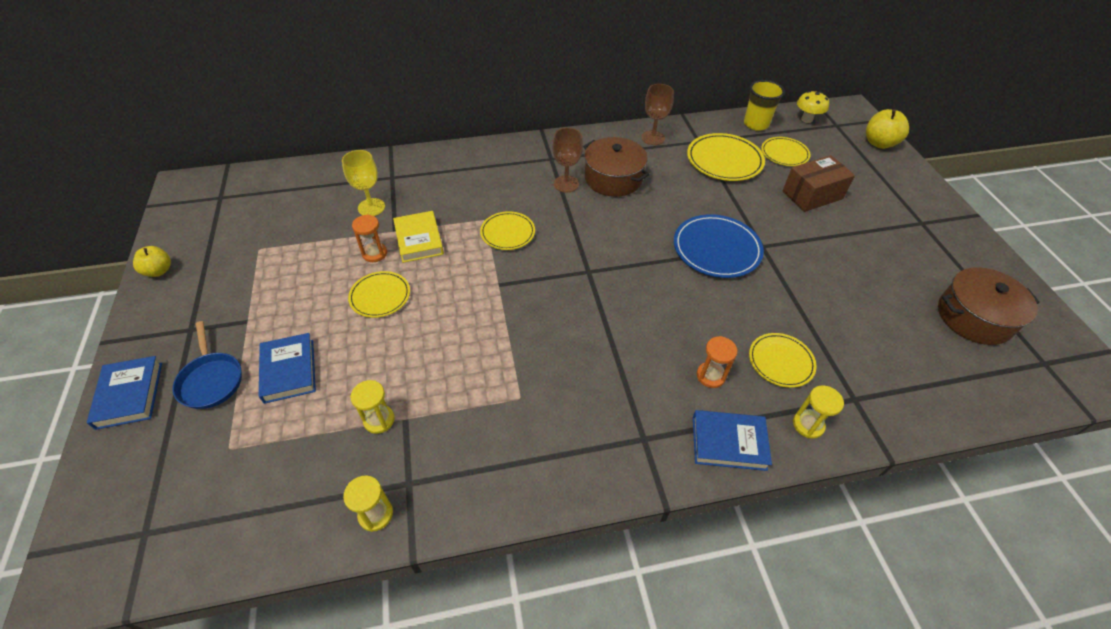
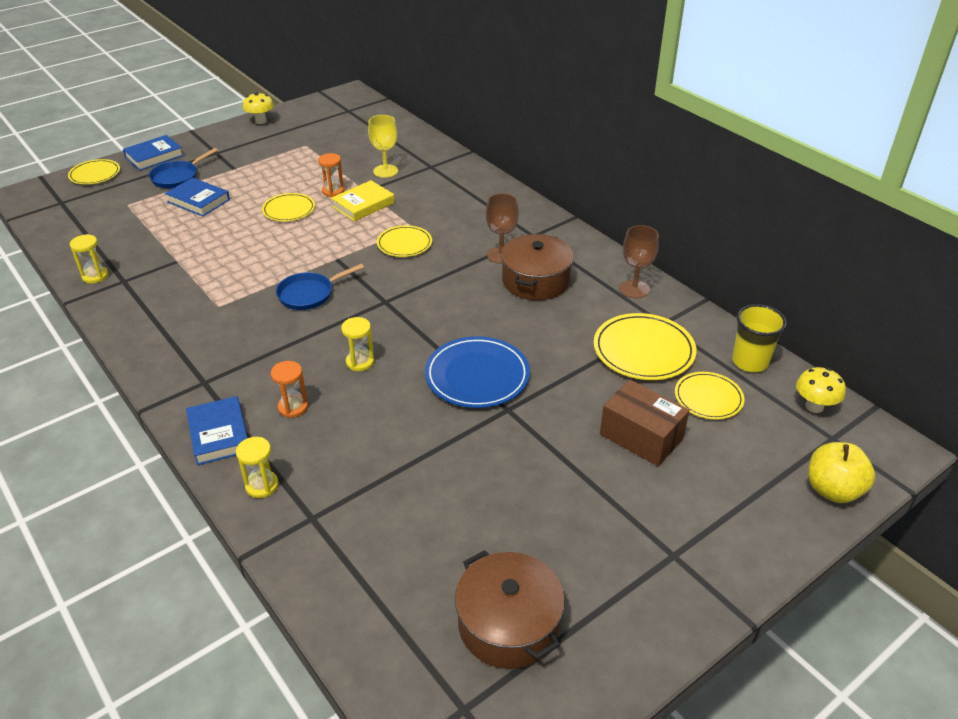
camera: 65 degrees right, 10 degrees down
(159, 271) = (261, 121): yellow apple -> yellow mushroom
(289, 370) = (198, 201): blue book -> blue book turned 75 degrees clockwise
(379, 420) = (171, 251): yellow hourglass -> yellow hourglass (360, 362)
(544, 320) = (309, 294): none -> blue pan
(781, 361) = (336, 453): yellow plate -> yellow plate (95, 174)

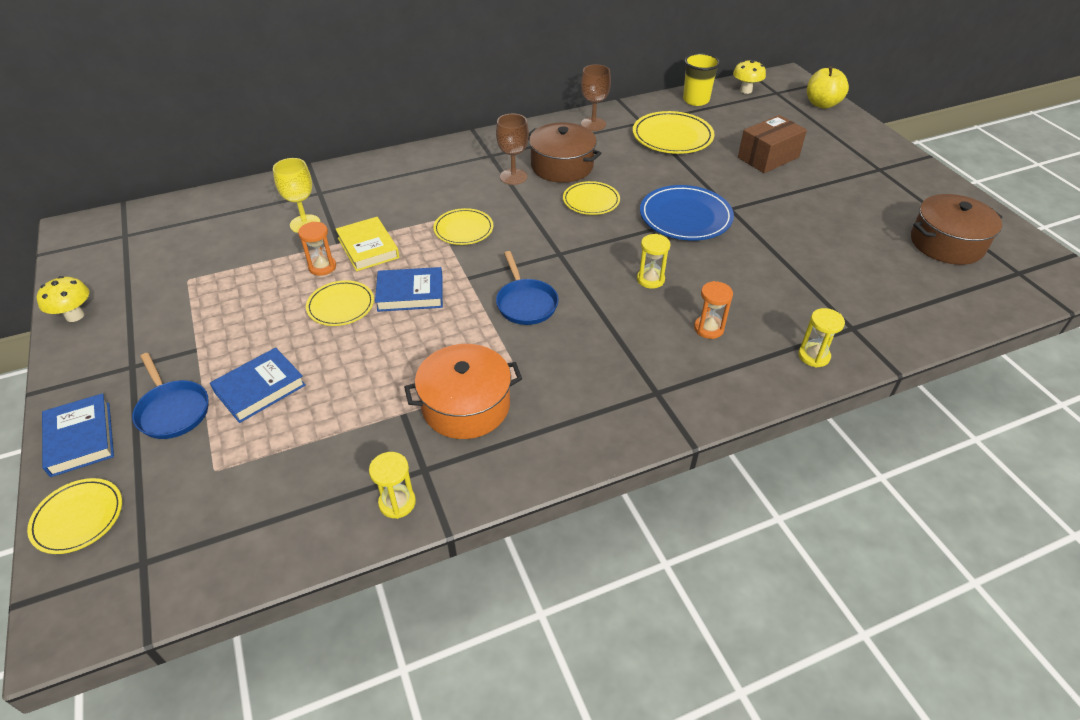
camera: 75 degrees left, 5 degrees up
(185, 286) = (466, 405): none -> orange pot
(219, 434) = (741, 383): blue book -> blue book (410, 293)
(708, 398) = (731, 124): yellow plate -> yellow plate (591, 201)

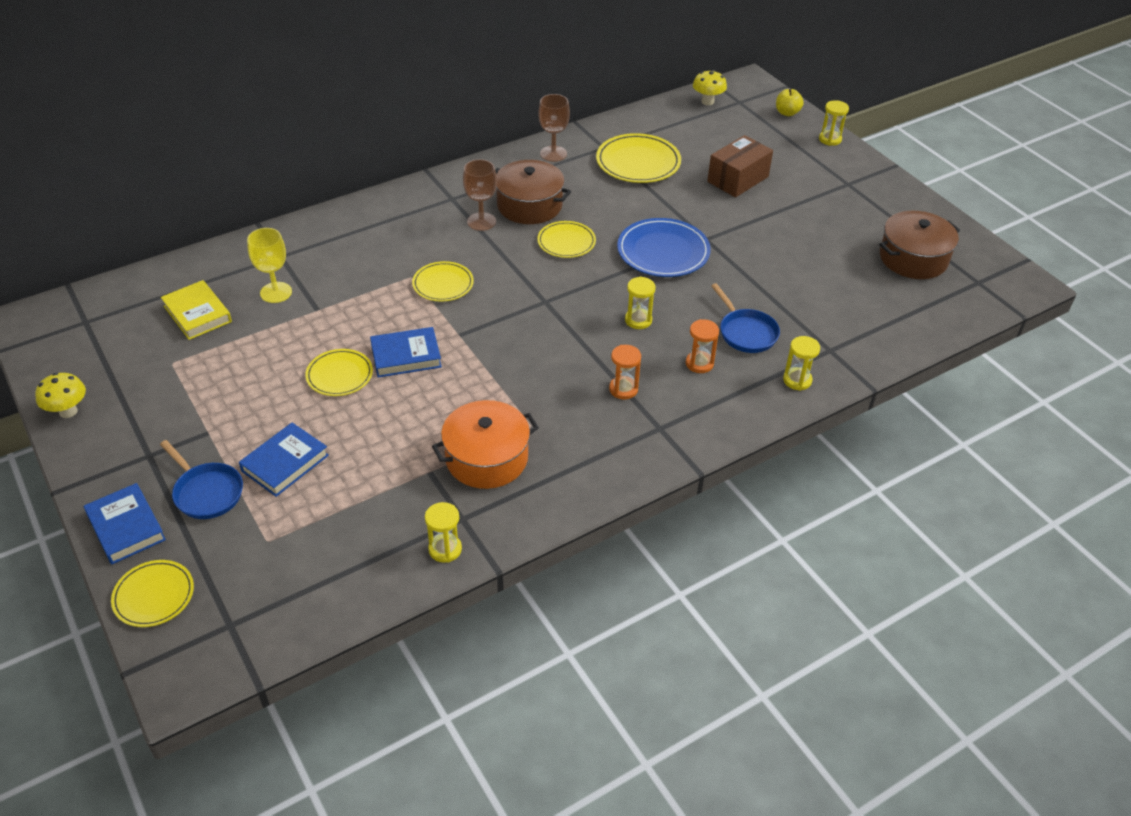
camera: 10 degrees left, 0 degrees up
(322, 267) = (308, 337): orange hourglass -> orange hourglass (623, 389)
(368, 248) = (350, 312): yellow book -> yellow book (197, 314)
(525, 303) = (522, 355): blue pan -> blue pan (746, 332)
(696, 100) = (657, 117): yellow cup -> none
(822, 104) = (787, 113): yellow apple -> yellow apple, size x0.66
(863, 129) = (830, 139): none -> yellow hourglass

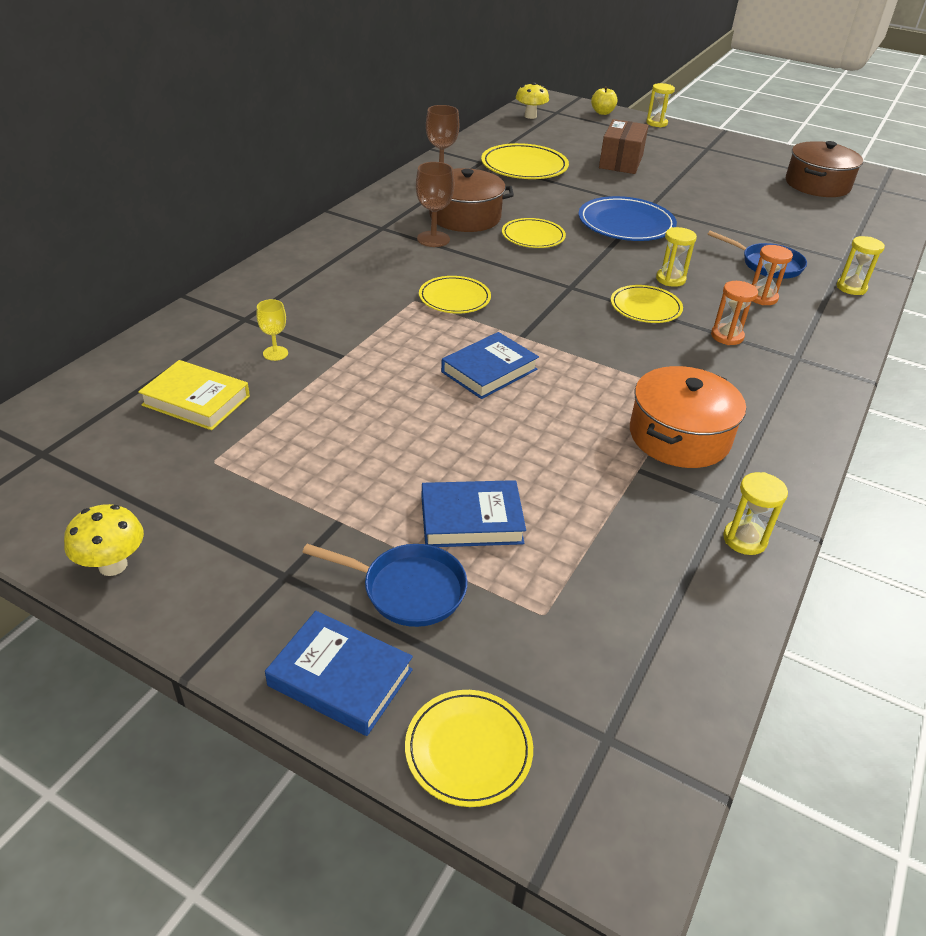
camera: 30 degrees left, 5 degrees down
(276, 292) = (275, 353): yellow goblet -> yellow goblet, size x0.61
(285, 463) = (471, 520): blue book -> blue book turned 75 degrees clockwise
(339, 375) = (436, 410): yellow plate -> yellow plate (645, 307)

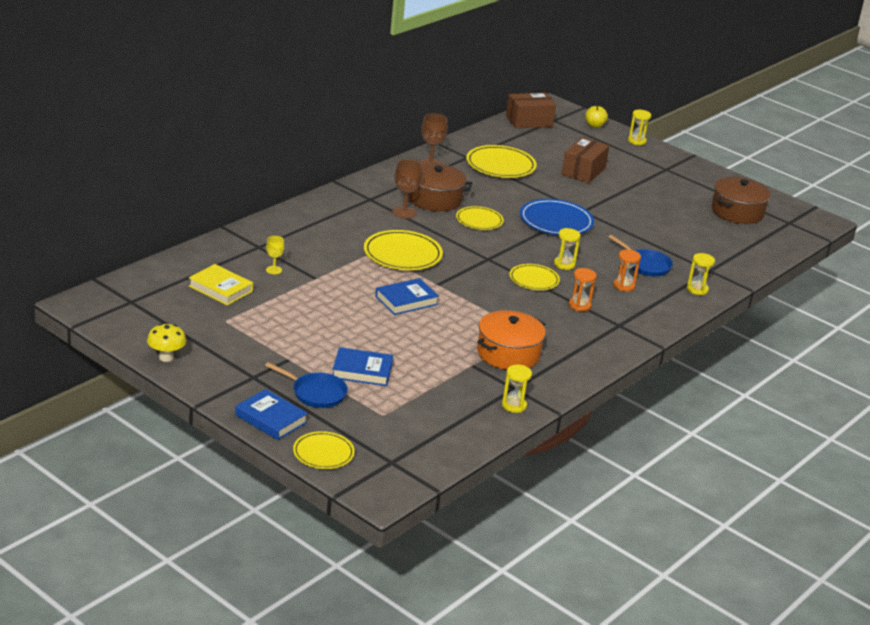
camera: 10 degrees right, 10 degrees down
(454, 298) = (402, 254): yellow plate -> yellow plate, size x1.58
(530, 116) = (529, 121): yellow mushroom -> brown box

